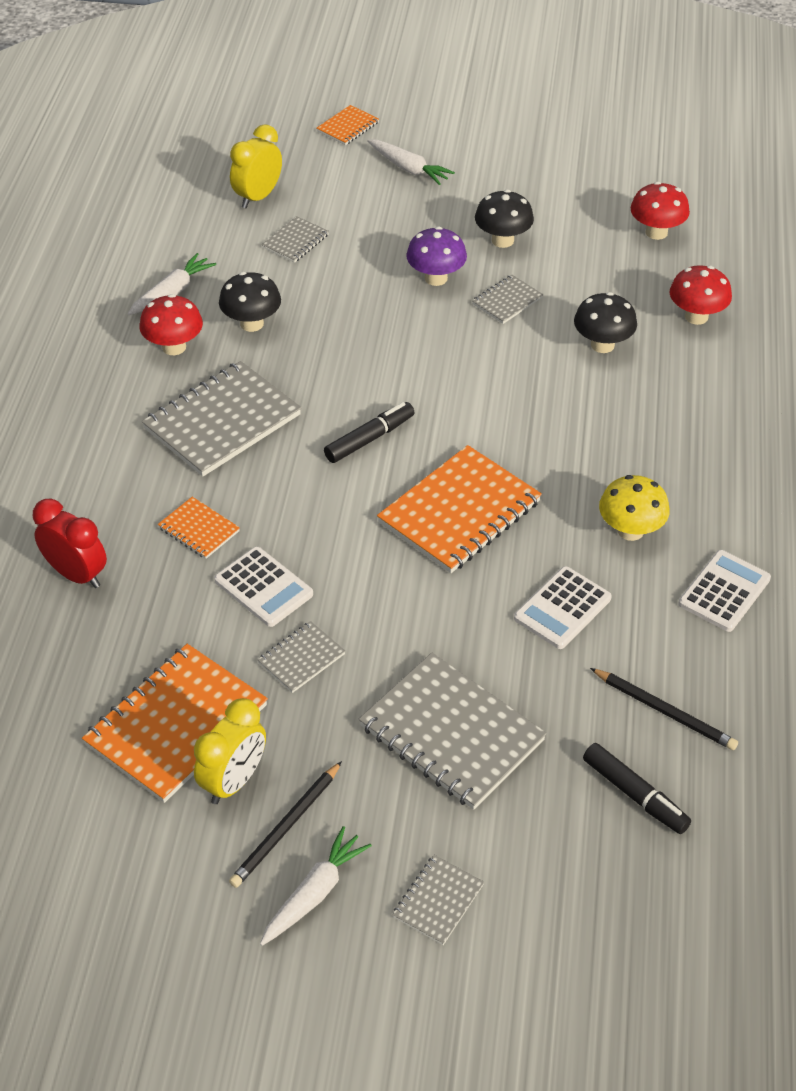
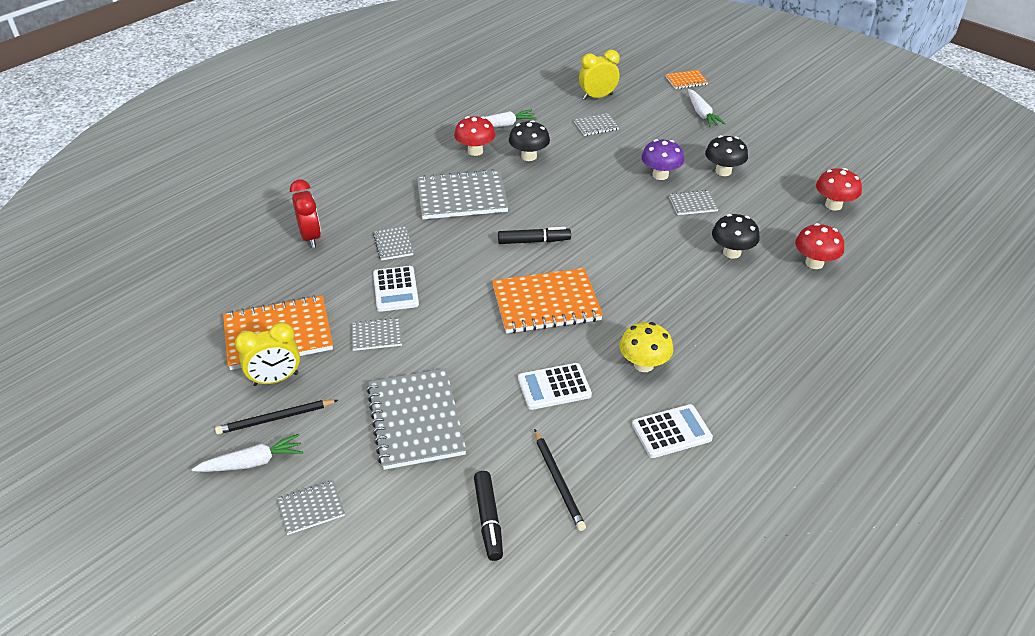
camera: 35 degrees right, 5 degrees down
(199, 530) = (393, 244): orange notebook -> grey notebook

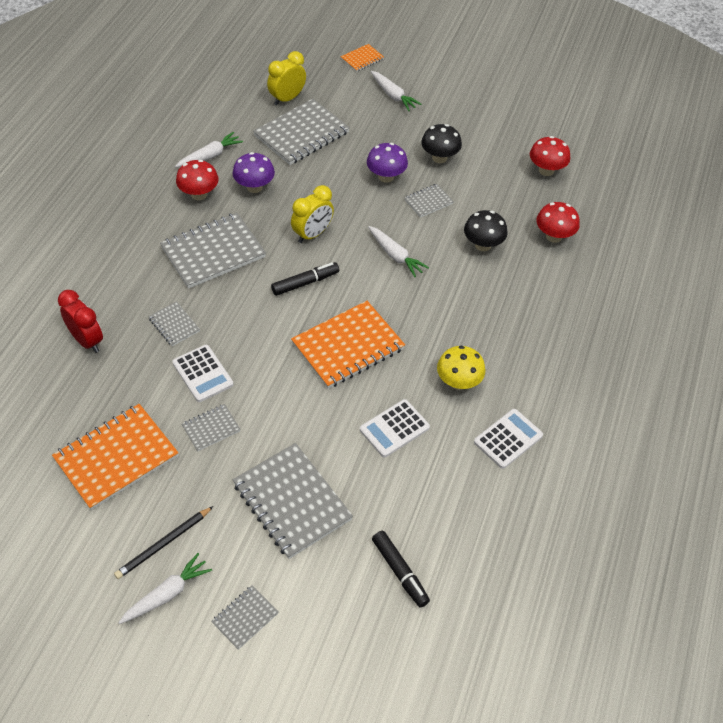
camera: 25 degrees left, 10 degrees up
(275, 379) = (140, 505): yellow clock -> yellow clock (312, 234)
(529, 156) = (254, 187): black mushroom -> purple mushroom
(558, 481) = (439, 516): black pencil -> none
(596, 126) = (301, 134): grey notebook -> grey notebook, size x2.05
(635, 240) = (395, 255): none -> white carrot

